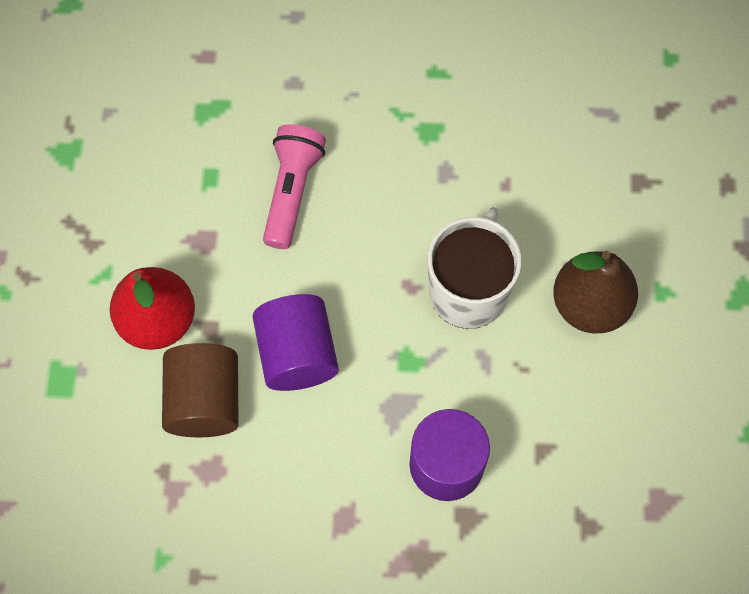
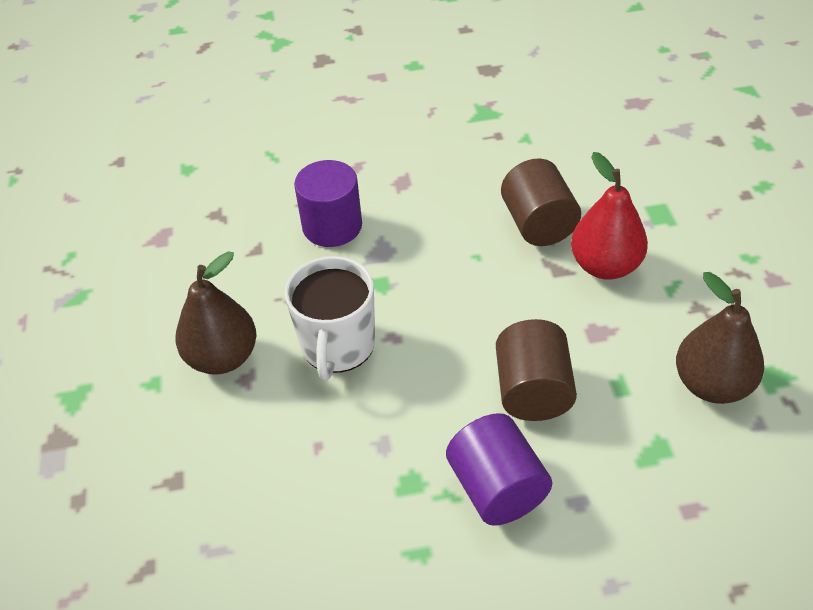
camera: 170 degrees right, 20 degrees down
(126, 158) = (712, 384): none -> brown pear
(292, 192) = (533, 391): pink flashlight -> brown cylinder
(297, 354) = (476, 268): purple cylinder -> purple cylinder (497, 488)

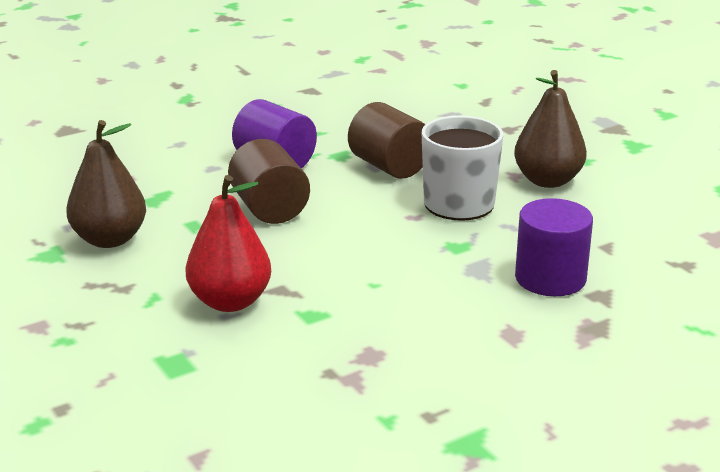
camera: 155 degrees right, 20 degrees down
(538, 224) = (321, 324): brown cylinder -> brown cylinder (389, 167)

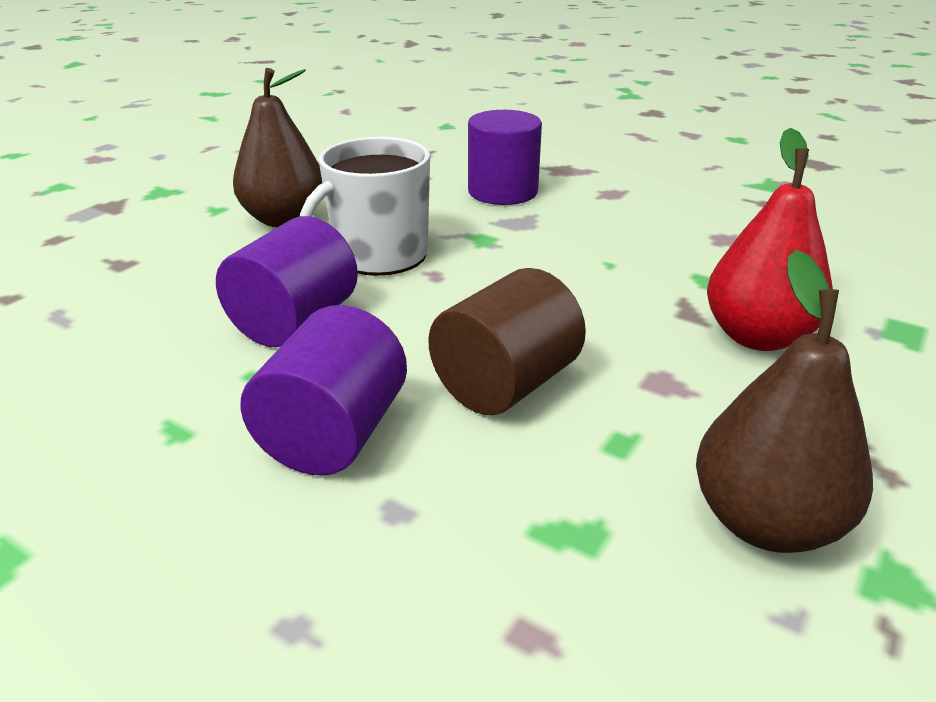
camera: 115 degrees left, 5 degrees up
(389, 167) = (295, 322): brown cylinder -> purple cylinder

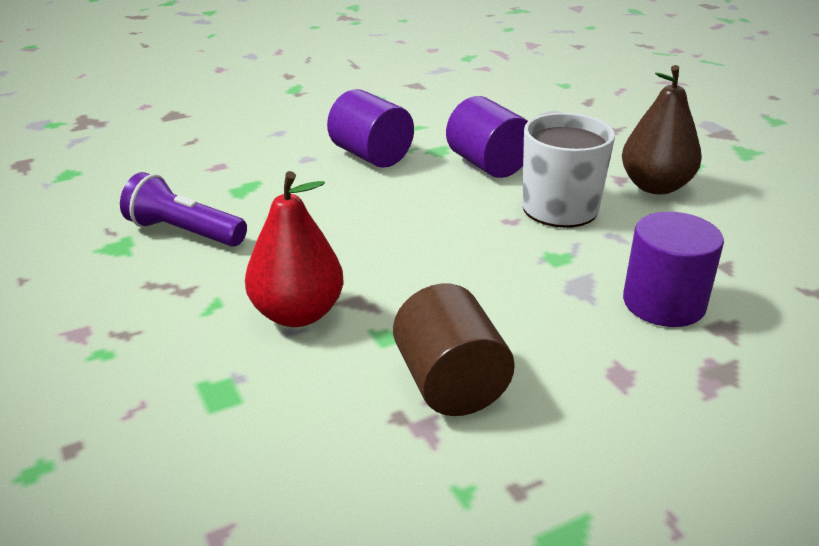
camera: 120 degrees right, 0 degrees up
(506, 384) = (358, 205): brown cylinder -> brown cylinder (450, 384)
(765, 522) = (184, 232): brown pear -> purple flashlight

